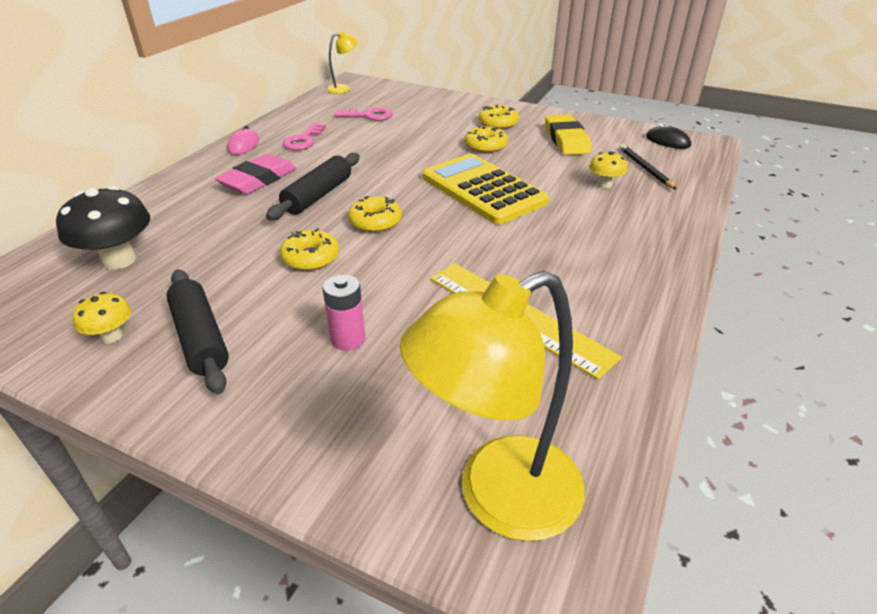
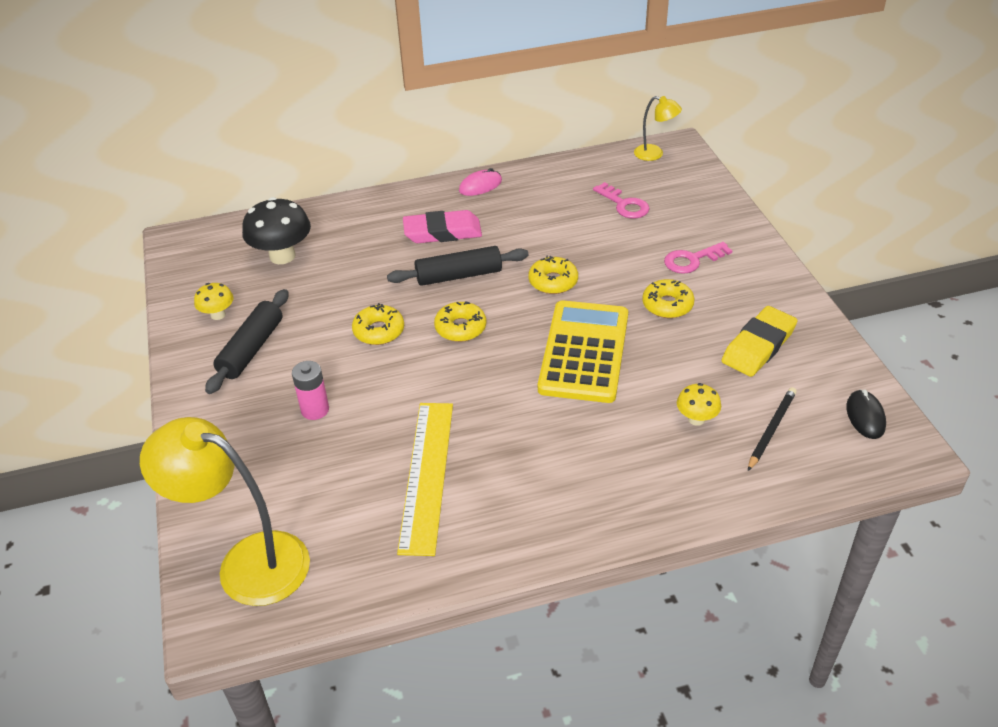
camera: 50 degrees right, 5 degrees up
(304, 140) = (530, 206): pink key -> pink key (692, 260)
(498, 123) = (727, 284): yellow donut -> yellow donut (553, 281)

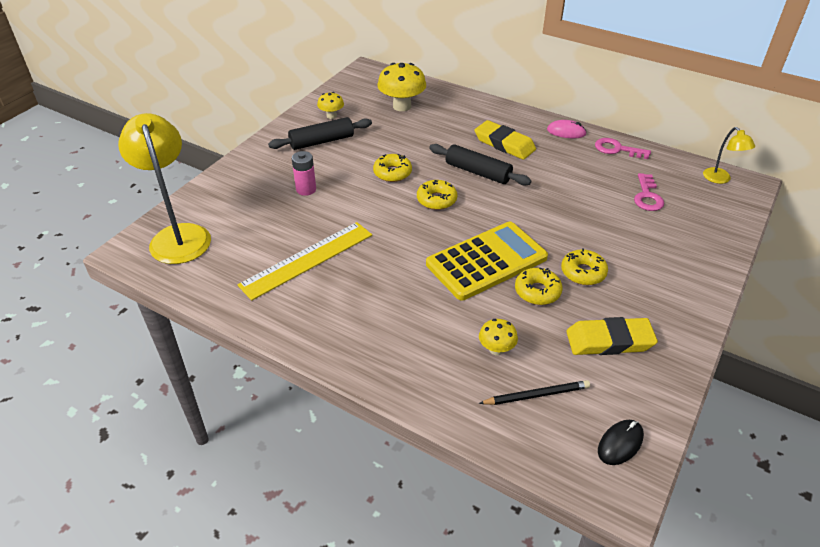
camera: 45 degrees right, 0 degrees up
(282, 256) = (402, 106): black mushroom -> yellow mushroom
(442, 232) = (504, 144): pink eraser -> yellow eraser
(553, 281) = (528, 210): yellow donut -> yellow donut (537, 291)
(692, 260) = (644, 258): pink key -> pink key (617, 149)

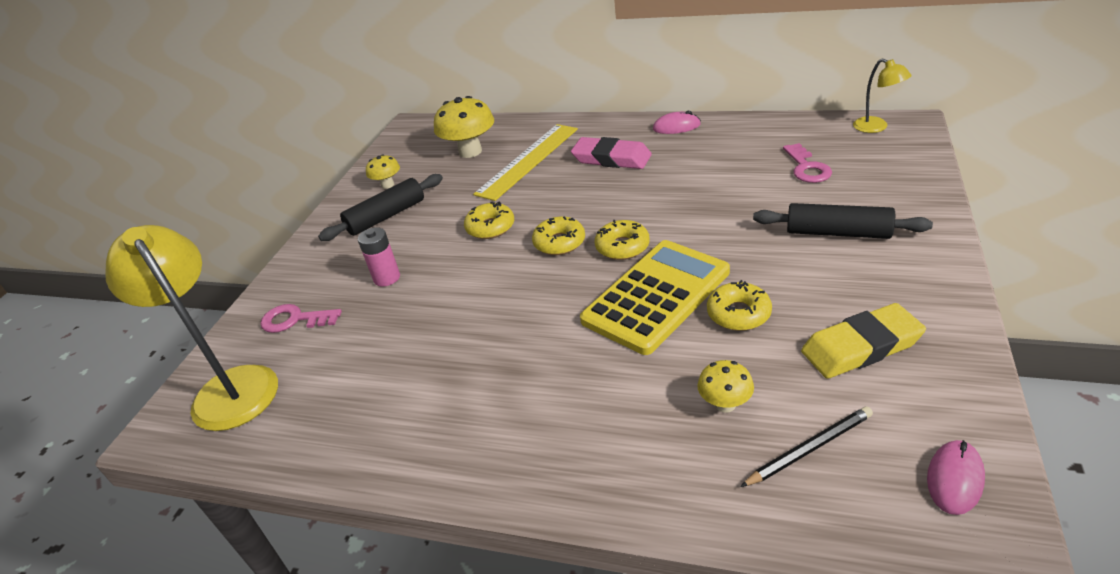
camera: 10 degrees left, 5 degrees down
(307, 260) = (421, 365): yellow ruler -> yellow ruler (528, 161)
(478, 172) = (595, 197): black rolling pin -> black rolling pin (838, 232)
(504, 144) = (611, 158): yellow eraser -> pink eraser
(583, 272) = (782, 274): yellow donut -> yellow donut (622, 247)
(617, 149) = (744, 129): pink key -> pink key (295, 320)
(620, 443) = (954, 479): black mouse -> pink mouse

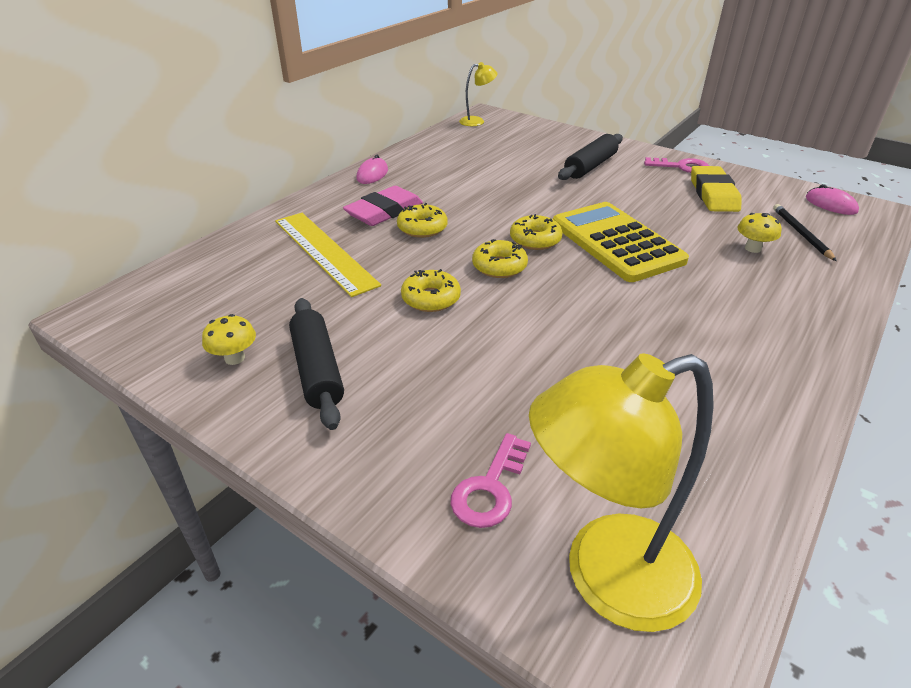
camera: 75 degrees left, 0 degrees up
(387, 278) = (462, 388): pink battery -> none
(470, 151) = (246, 282): yellow mushroom -> none
(738, 313) = (658, 219): yellow donut -> yellow donut (422, 228)
(807, 168) = (500, 152): pink key -> pink key (681, 167)

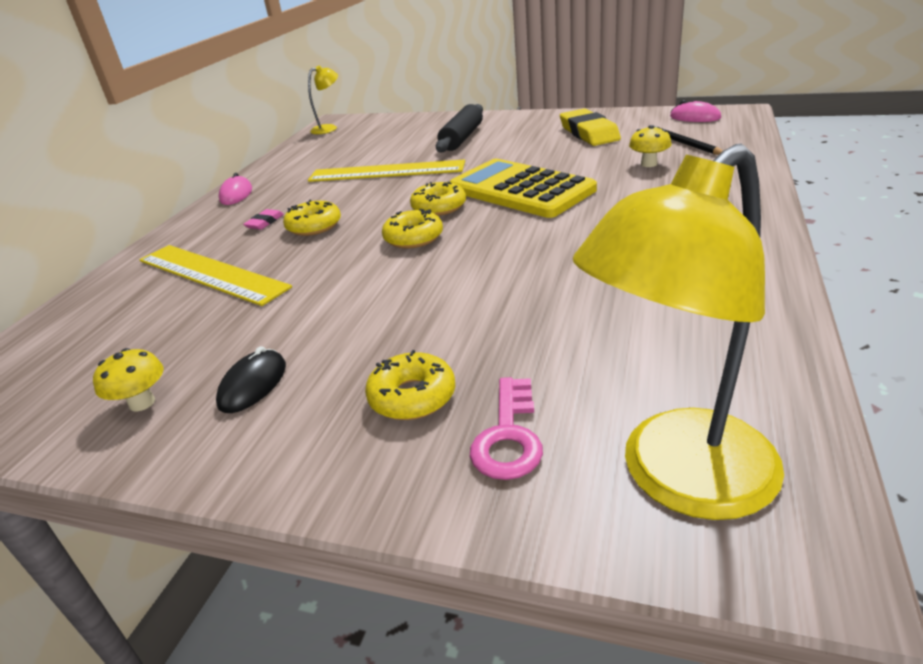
camera: 15 degrees left, 5 degrees down
(318, 370) = (253, 385): black rolling pin -> black mouse
(384, 211) = (265, 222): pink eraser -> pink eraser, size x0.47
(431, 298) = (353, 283): yellow donut -> yellow donut (412, 396)
(507, 186) = (386, 171): none -> yellow ruler
(681, 167) = (547, 120): pink key -> none

